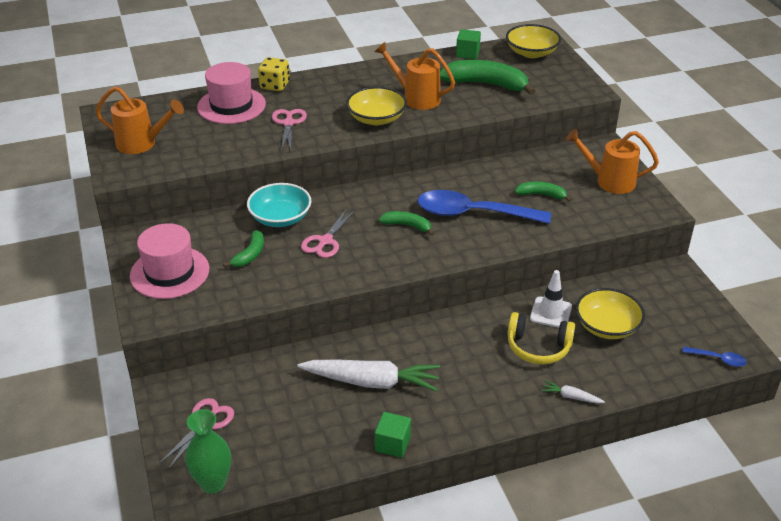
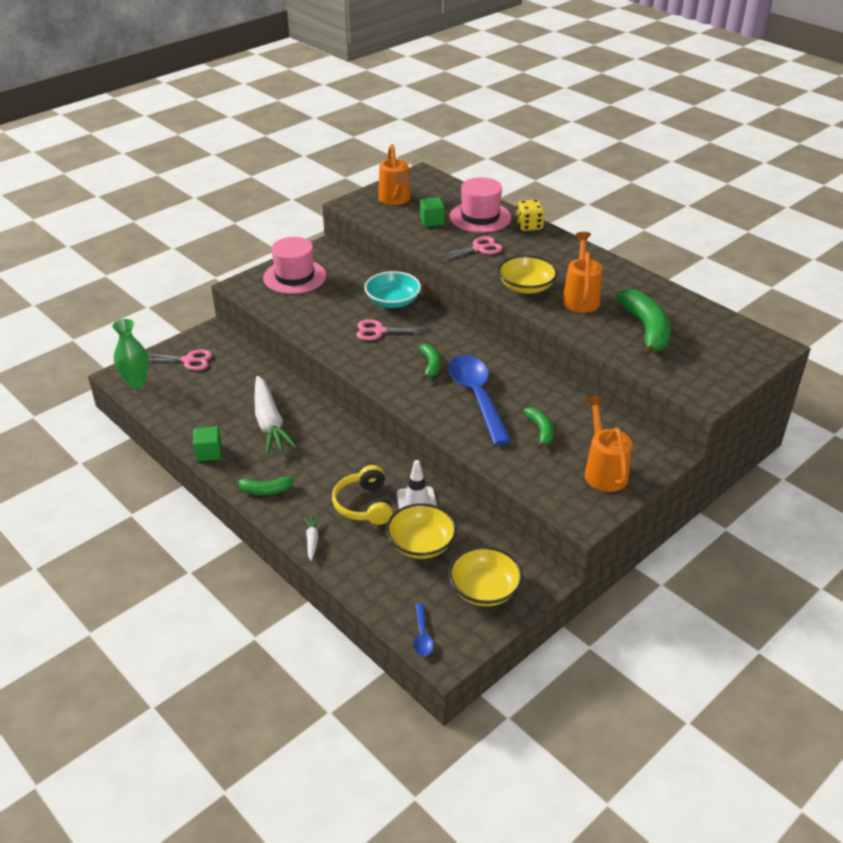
camera: 65 degrees right, 0 degrees up
(250, 255) = (337, 303): green banana -> green banana (265, 490)
(467, 53) = (693, 305): green cube -> green cube (432, 221)
(531, 53) = (740, 343): yellow bowl -> yellow bowl (484, 589)

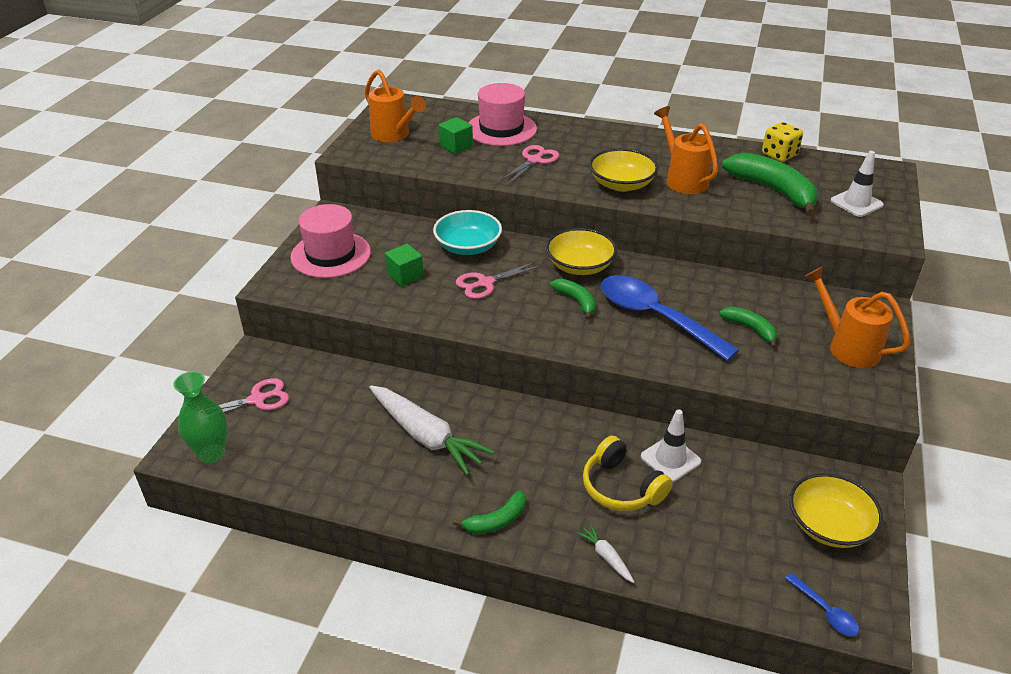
camera: 30 degrees left, 0 degrees up
(209, 452) = (386, 504): green cube -> green cube (405, 276)
(421, 544) = (721, 504): yellow bowl -> yellow bowl (580, 266)
(529, 226) = (558, 124): yellow dice -> yellow dice (779, 155)
(707, 362) = (856, 203): none -> white traffic cone

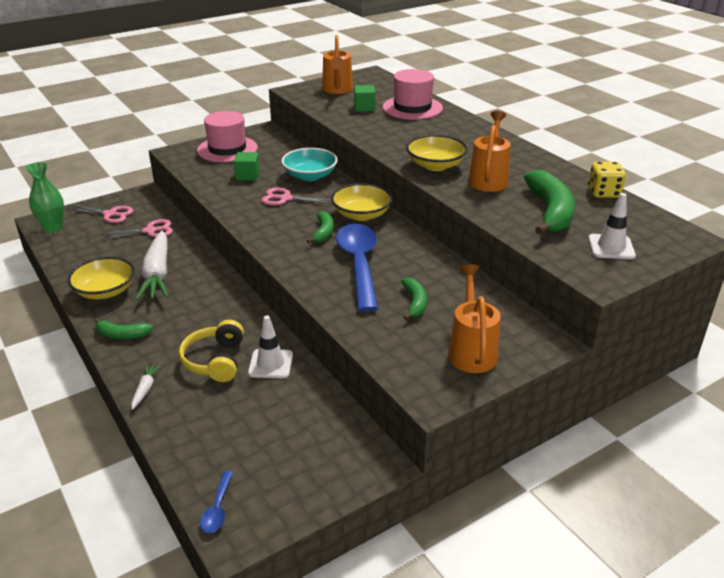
camera: 40 degrees right, 5 degrees down
(534, 160) = (401, 131): pink scissors -> pink scissors (150, 231)
(829, 525) = (308, 465): yellow bowl -> yellow bowl (105, 291)

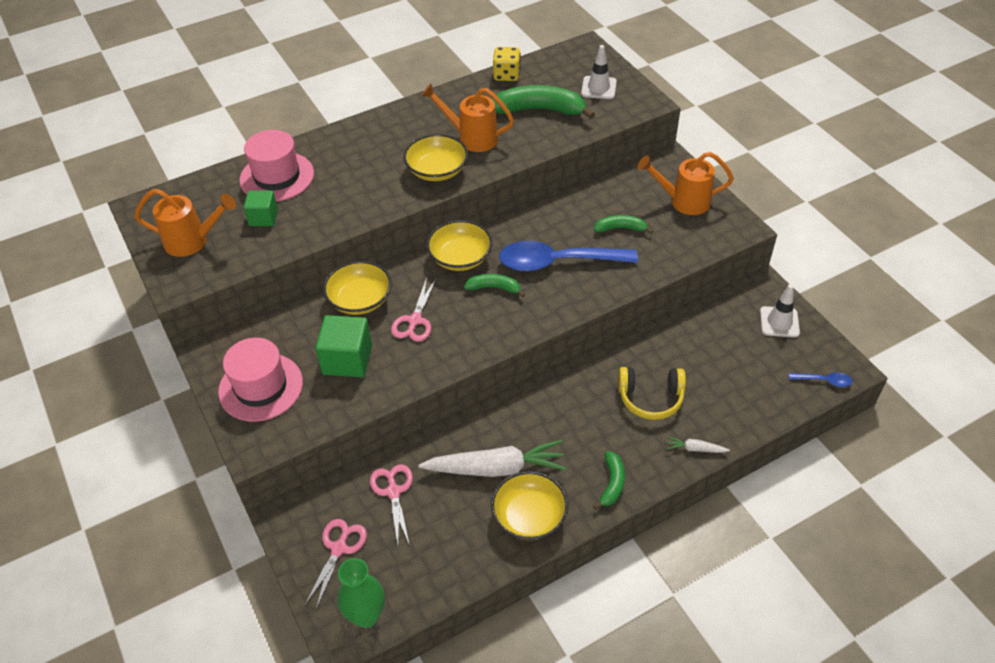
camera: 85 degrees left, 15 degrees up
(247, 175) = (347, 359): green cube -> green cube, size x1.59
(270, 364) = (653, 356): white traffic cone -> white traffic cone (779, 322)
(310, 176) = (360, 300): turquoise bowl -> yellow bowl

